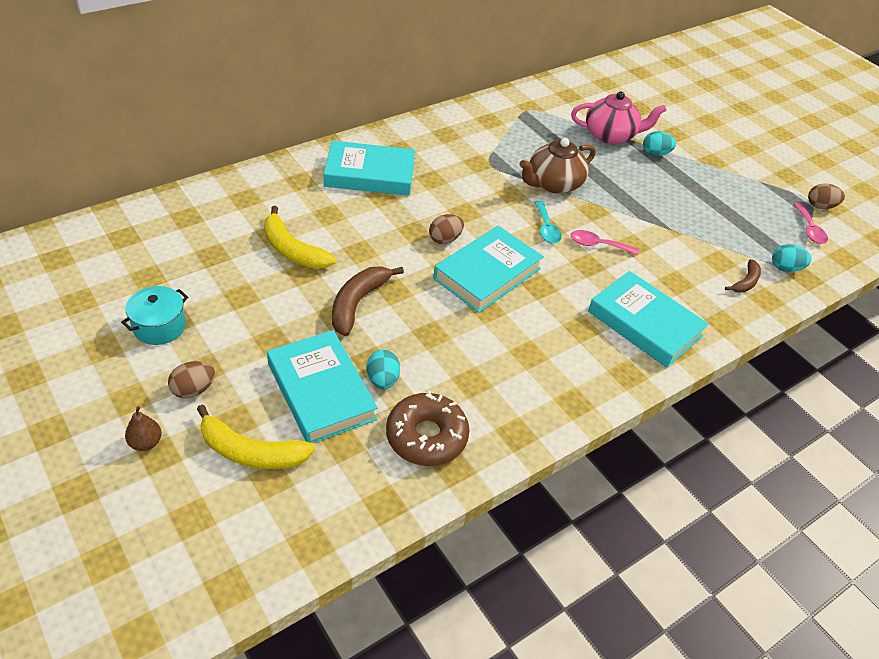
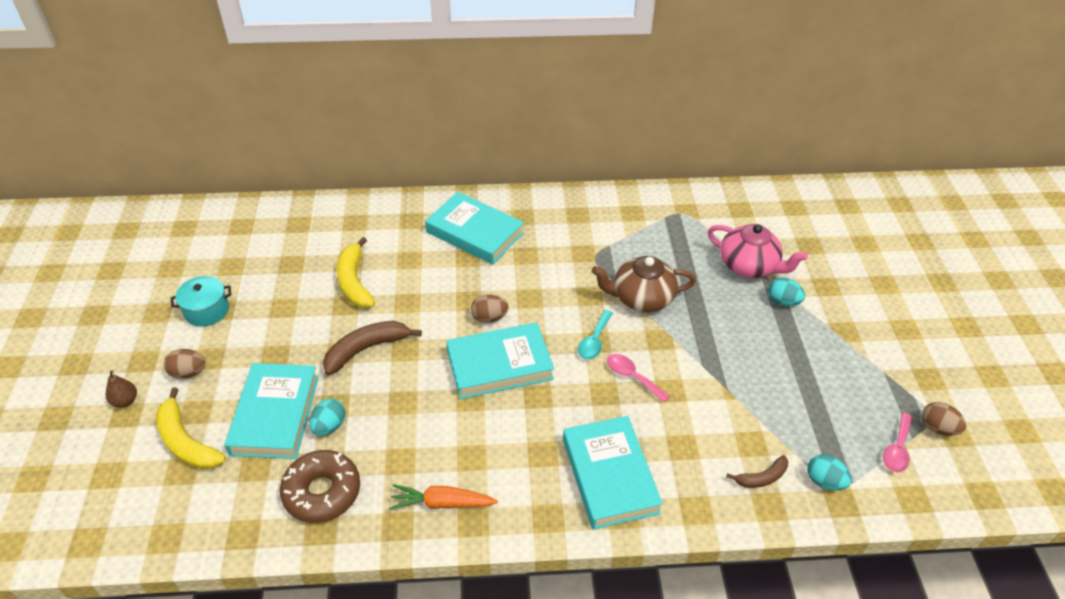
camera: 35 degrees right, 0 degrees up
(537, 399) = (442, 503): none -> orange carrot

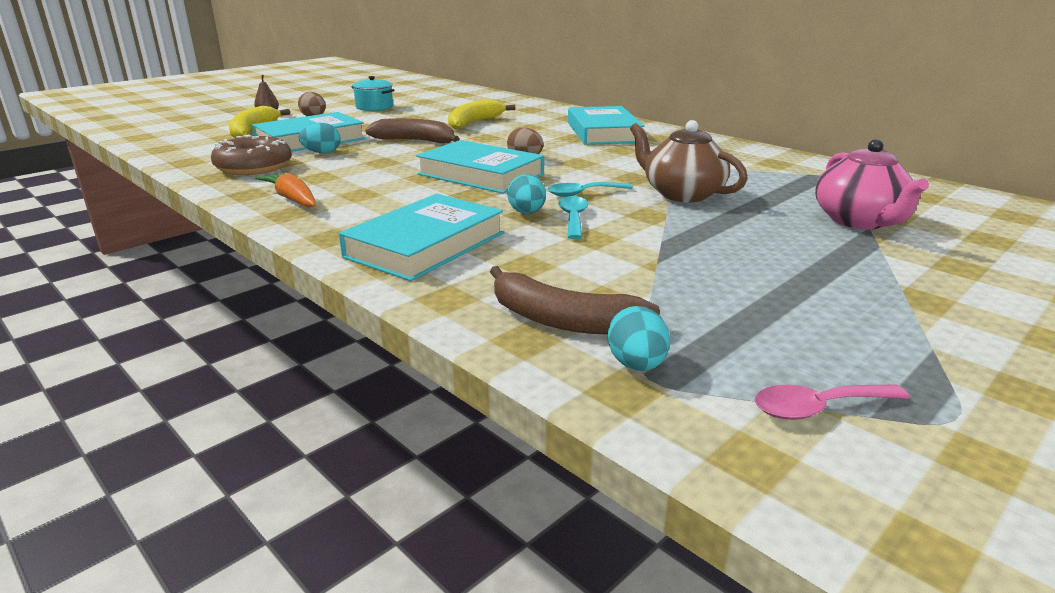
camera: 50 degrees right, 20 degrees down
(632, 377) = (573, 218): pink spoon -> turquoise spoon
(761, 477) = (563, 320): brown banana -> brown banana, size x1.70
(783, 301) = (861, 251): turquoise egg -> turquoise egg (527, 213)
(937, 428) = (948, 435): brown egg -> none

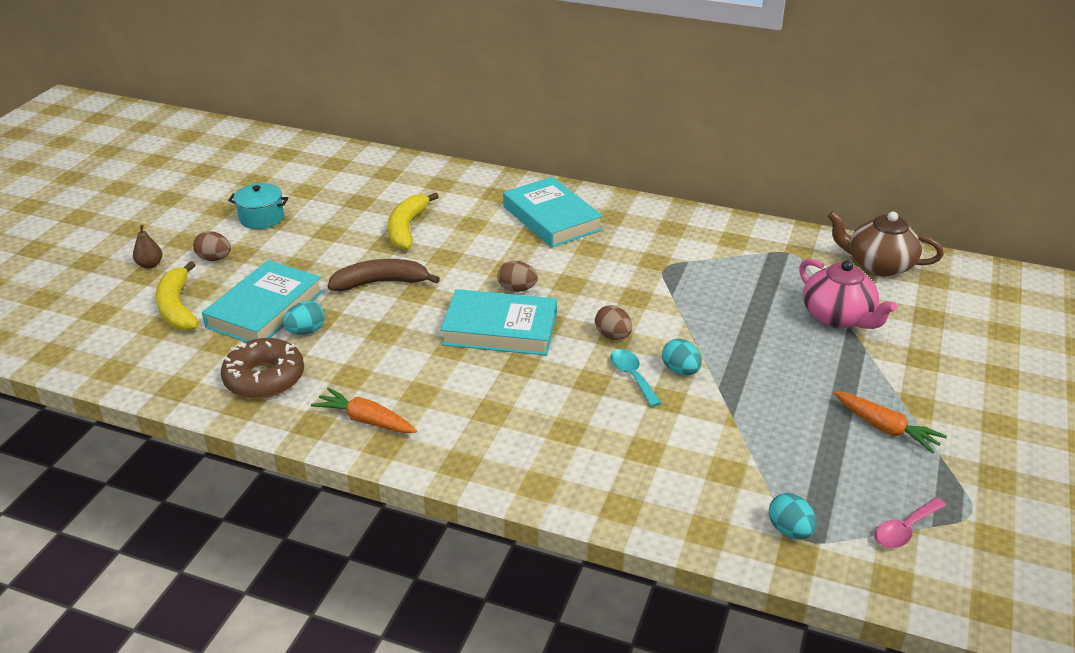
camera: 25 degrees left, 10 degrees up
(425, 245) = (548, 450): turquoise book -> none
(527, 213) = (590, 379): turquoise egg -> turquoise egg (680, 371)
(563, 320) = (716, 504): brown banana -> none
(583, 193) = (613, 336): turquoise spoon -> brown egg
(682, 194) = (691, 313): brown teapot -> brown teapot (878, 265)
(860, 309) = (885, 428): none -> orange carrot

